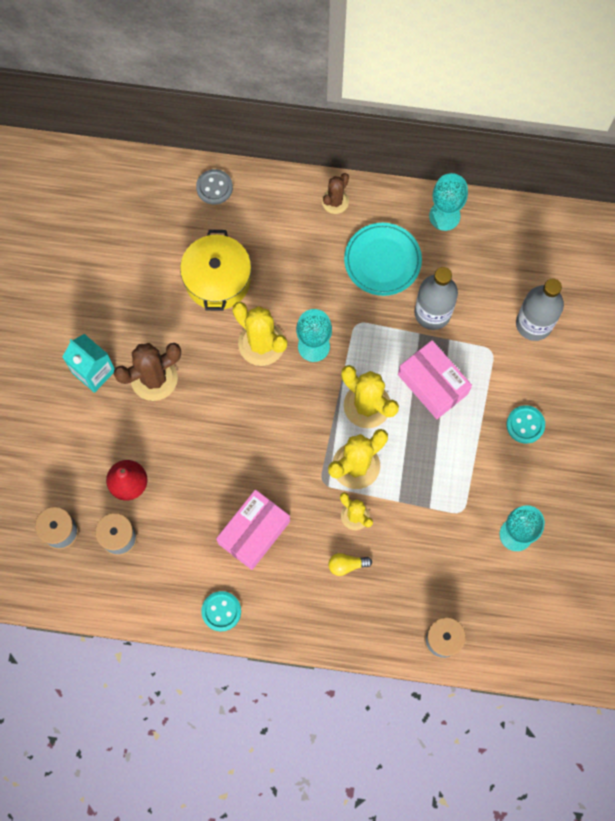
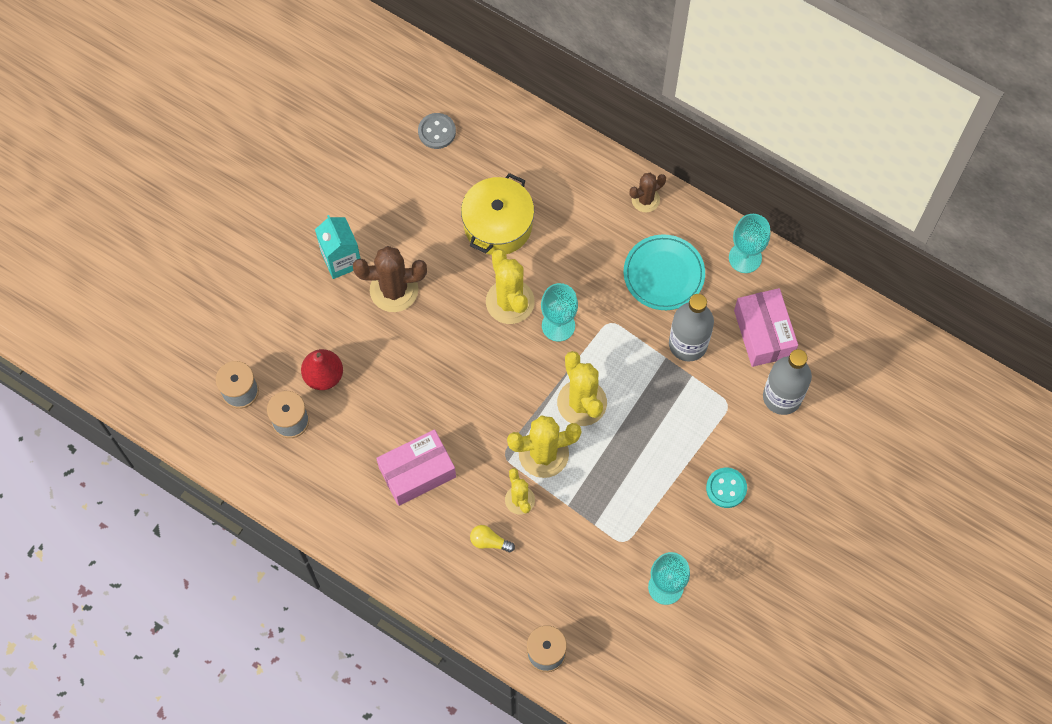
camera: 25 degrees right, 5 degrees down
(214, 187) = (537, 138): grey button -> grey button (437, 132)
(221, 611) = (351, 530): turquoise button -> none
(433, 384) = (655, 410): pink box -> pink box (763, 333)

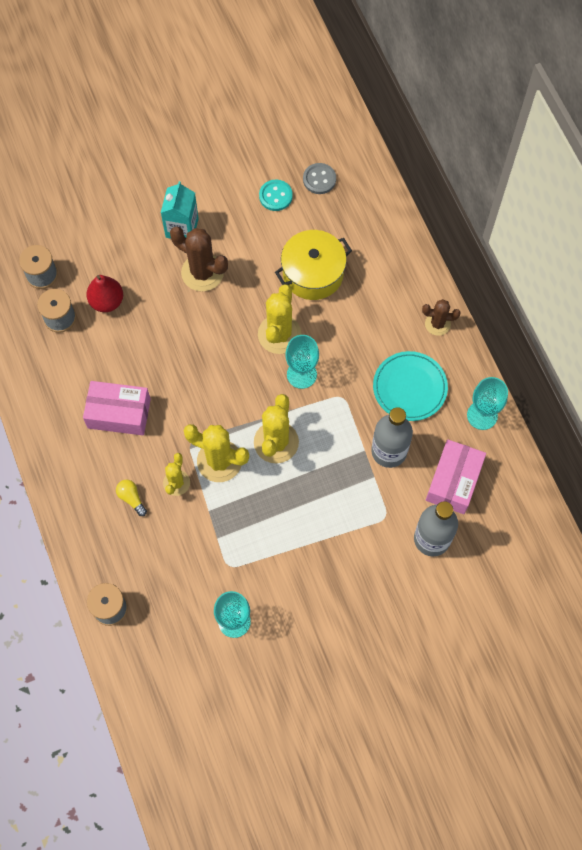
camera: 35 degrees right, 0 degrees up
(726, 488) = (336, 579): turquoise button -> turquoise button (275, 196)

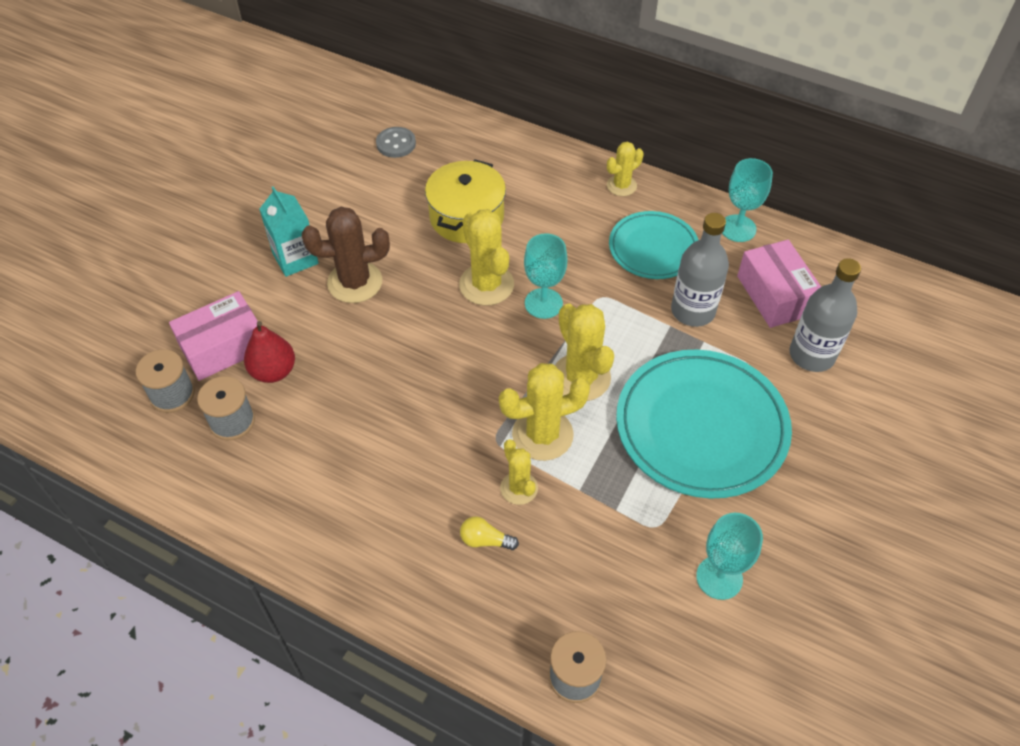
camera: 40 degrees left, 15 degrees down
(119, 413) = (389, 466): pink box -> pink box (223, 347)
(275, 196) = (366, 179): turquoise button -> none
(314, 529) = (701, 427): none -> turquoise plate
(437, 324) = (621, 186): brown cactus -> yellow cactus

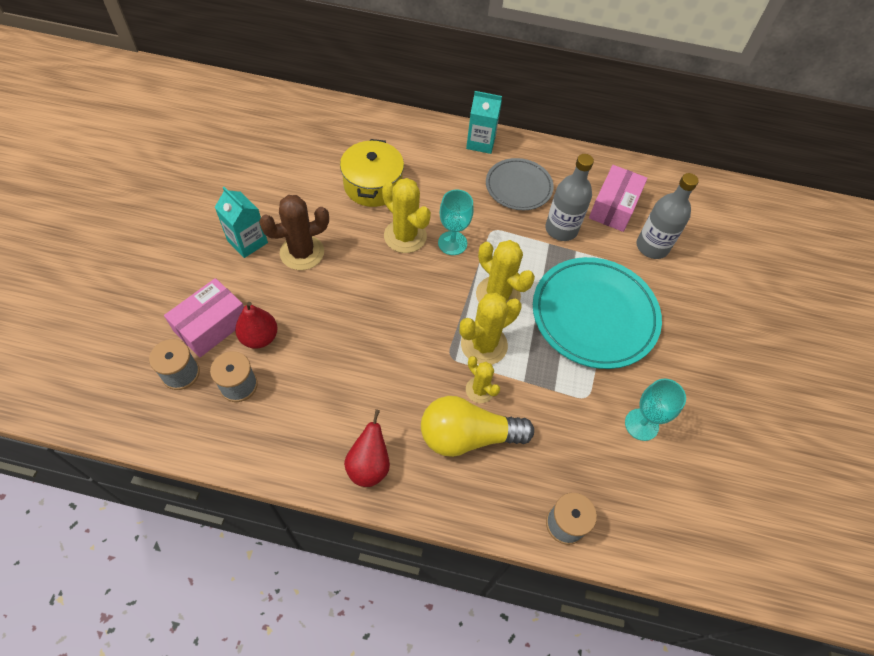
camera: 20 degrees left, 5 degrees up
(353, 547) = (369, 465): none -> red pear
(396, 144) = (299, 135): grey button -> none
(485, 540) = (468, 436): yellow light bulb -> yellow light bulb, size x2.47
(621, 186) = (481, 142): yellow cactus -> turquoise carton
(653, 248) = (518, 187): turquoise plate -> grey plate
(738, 228) = (573, 161): turquoise goblet -> none
(775, 295) = (614, 207): pink box -> pink box turned 60 degrees clockwise

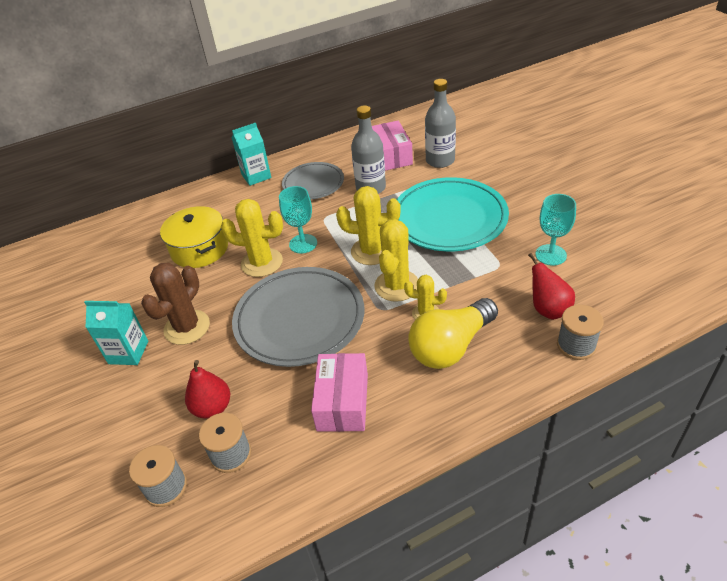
camera: 30 degrees left, 15 degrees down
(211, 325) = (158, 431): pink box -> pink box (342, 402)
(369, 465) = (402, 422): red pear -> red pear (548, 309)
(383, 313) = (299, 319): none -> grey plate

